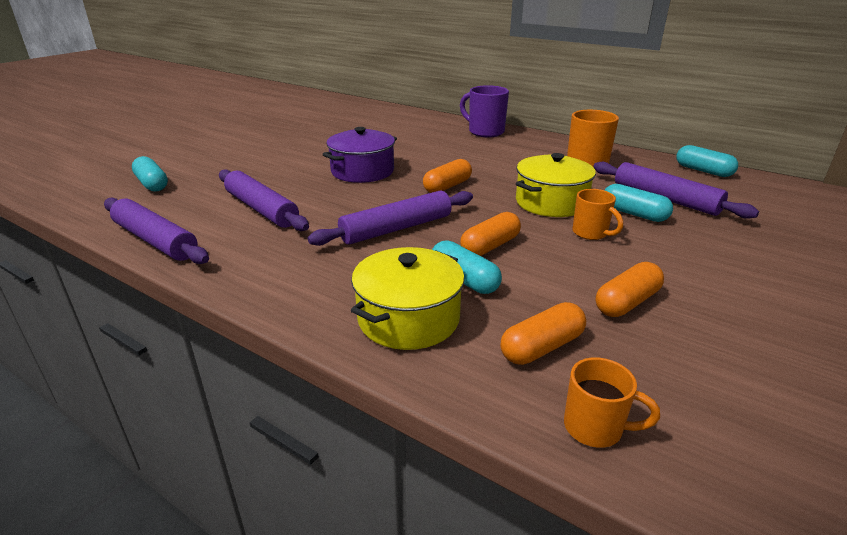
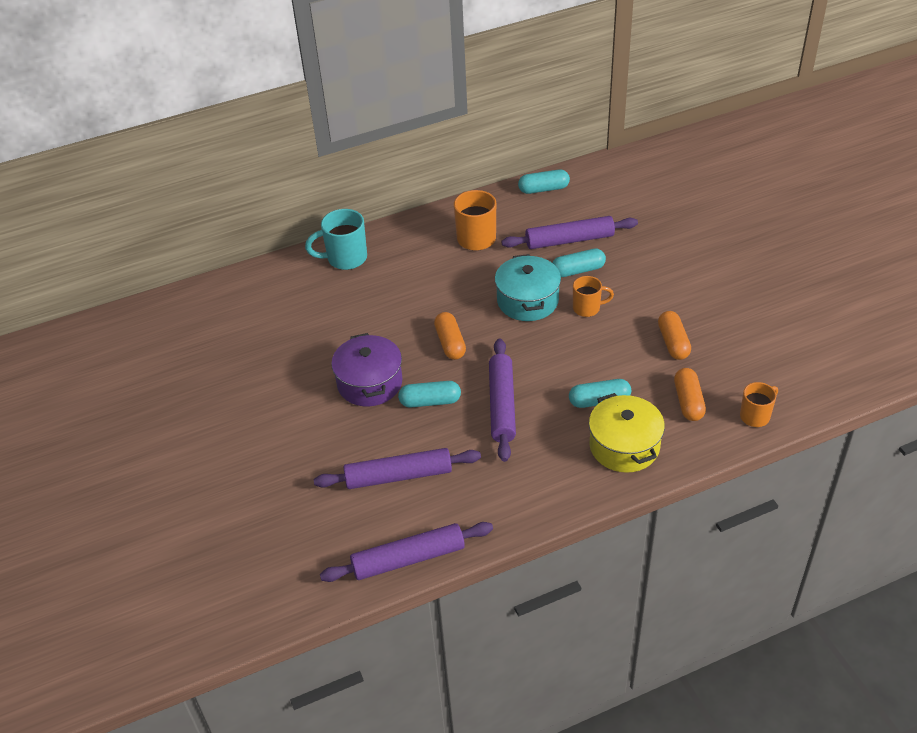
camera: 55 degrees left, 15 degrees up
(152, 184) = (267, 545): turquoise capsule -> turquoise capsule (430, 401)
(484, 132) = (345, 258): purple mug -> turquoise mug
(490, 246) = (566, 367): orange capsule -> none
(551, 202) = (527, 301): yellow pot -> turquoise pot

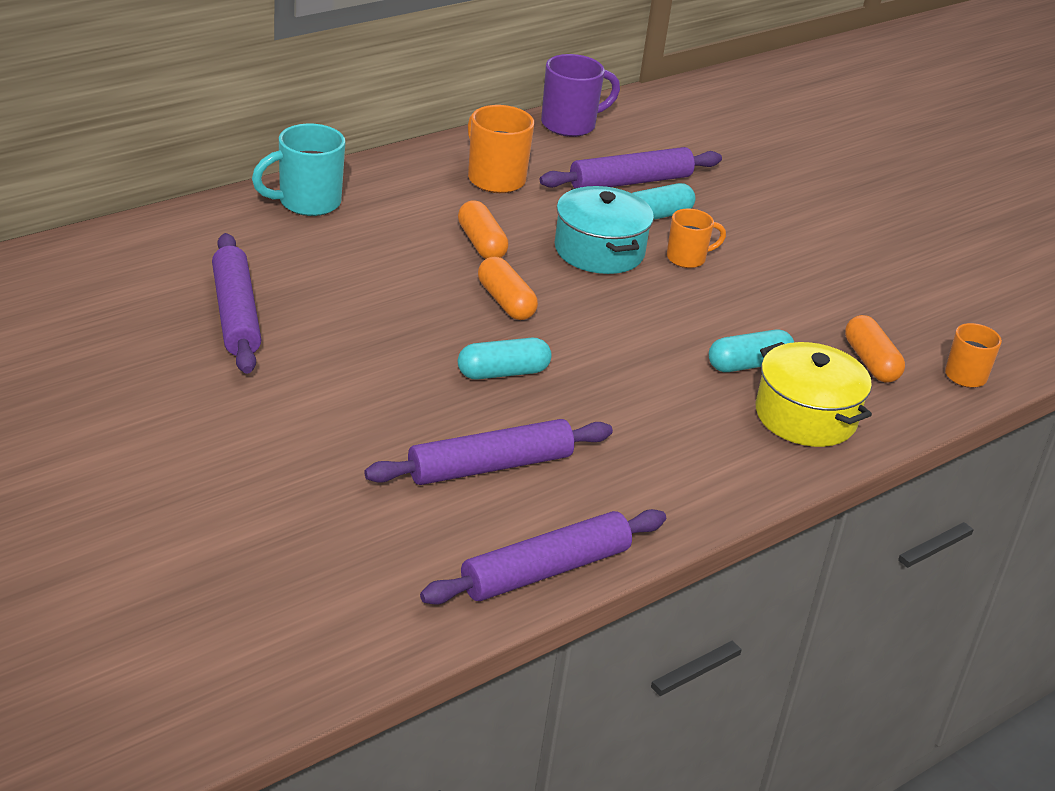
camera: 20 degrees left, 10 degrees down
(370, 383) = (401, 352): purple pot -> none
(501, 405) = (611, 373): purple rolling pin -> purple rolling pin (235, 314)
(543, 189) = (570, 125): turquoise capsule -> purple mug
(673, 342) = (821, 295): orange capsule -> orange capsule (481, 243)

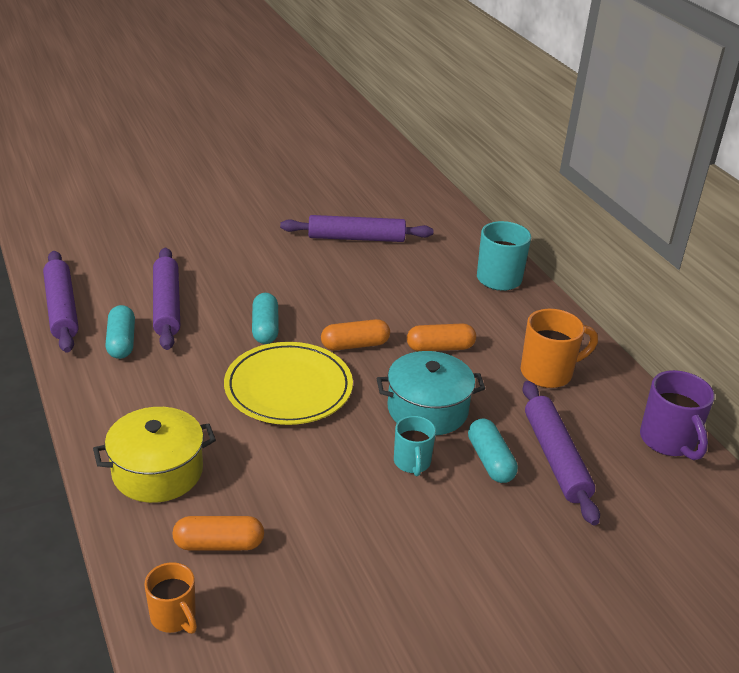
camera: 105 degrees right, 0 degrees up
(614, 343) = (288, 388): none -> yellow plate
(687, 258) = (412, 463): orange mug -> turquoise mug
(748, 364) = (239, 457): turquoise capsule -> turquoise capsule (121, 342)

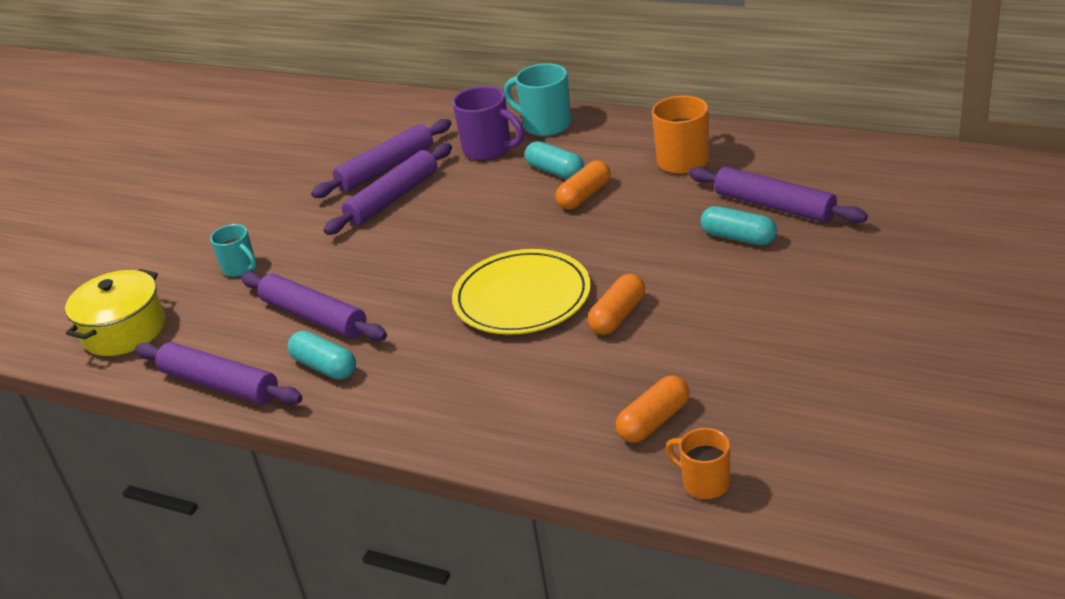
camera: 35 degrees left, 0 degrees up
(157, 471) = (525, 419): yellow pot -> yellow pot (124, 330)
(174, 617) = (704, 483): orange mug -> orange mug turned 150 degrees counterclockwise
(265, 328) = (428, 274): turquoise capsule -> turquoise capsule (555, 171)
(328, 261) = (392, 198): none -> purple rolling pin
(355, 345) = (520, 237): orange capsule -> orange capsule (618, 316)
(412, 463) = (692, 276): turquoise mug -> turquoise mug (240, 268)
(427, 409) = (645, 238): turquoise pot -> none
(669, 441) = (822, 148): purple mug -> purple mug (489, 150)

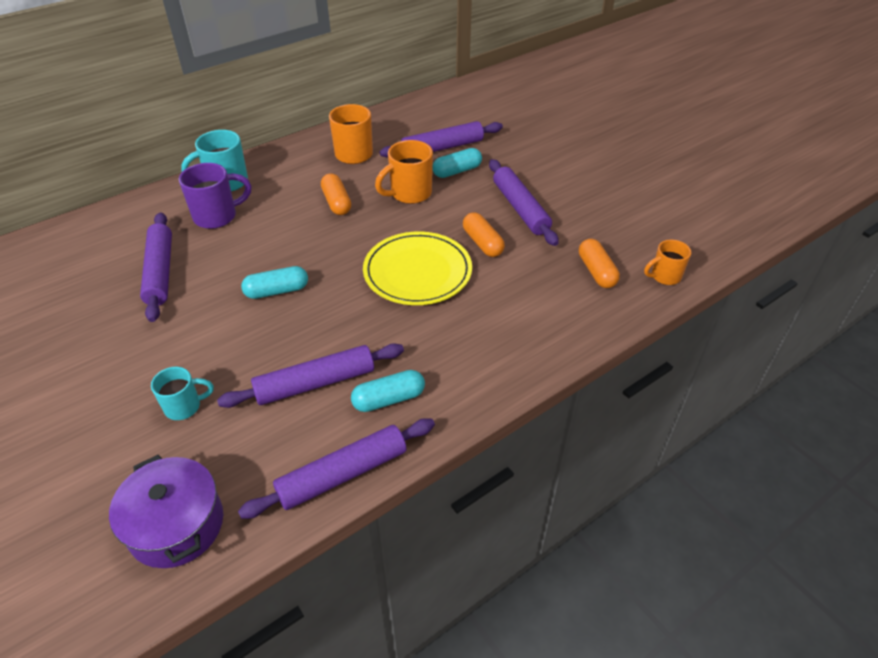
camera: 65 degrees left, 10 degrees up
(124, 330) = (176, 525): yellow pot -> purple pot
(392, 198) = (209, 284): purple rolling pin -> purple rolling pin (520, 208)
(555, 171) = (290, 201): turquoise capsule -> turquoise capsule (277, 291)
(653, 229) = (409, 194): none -> orange mug

